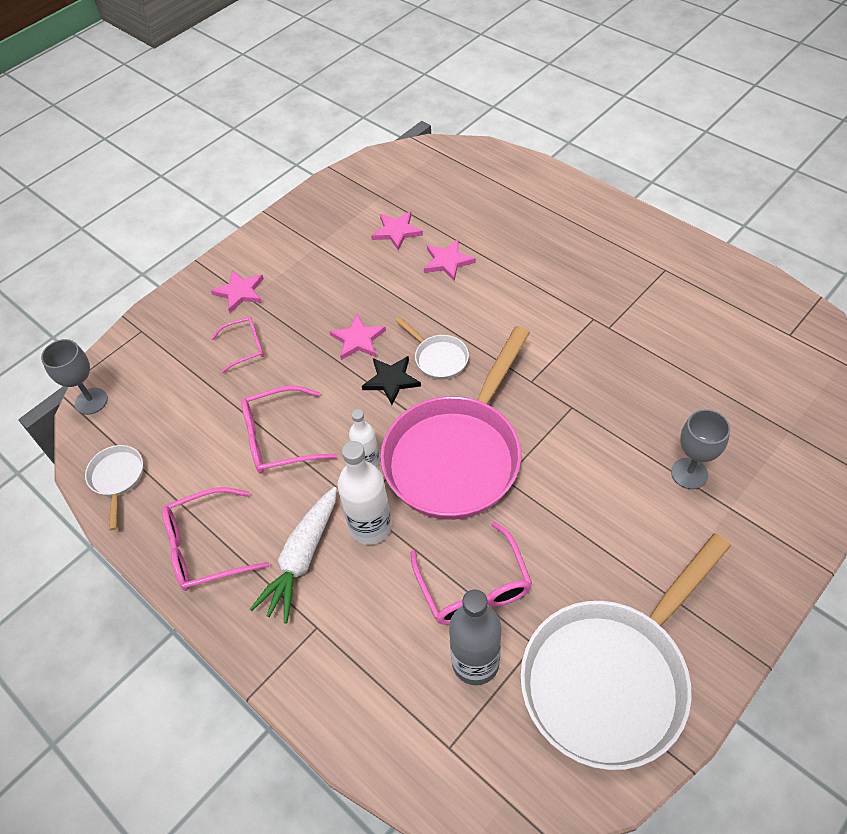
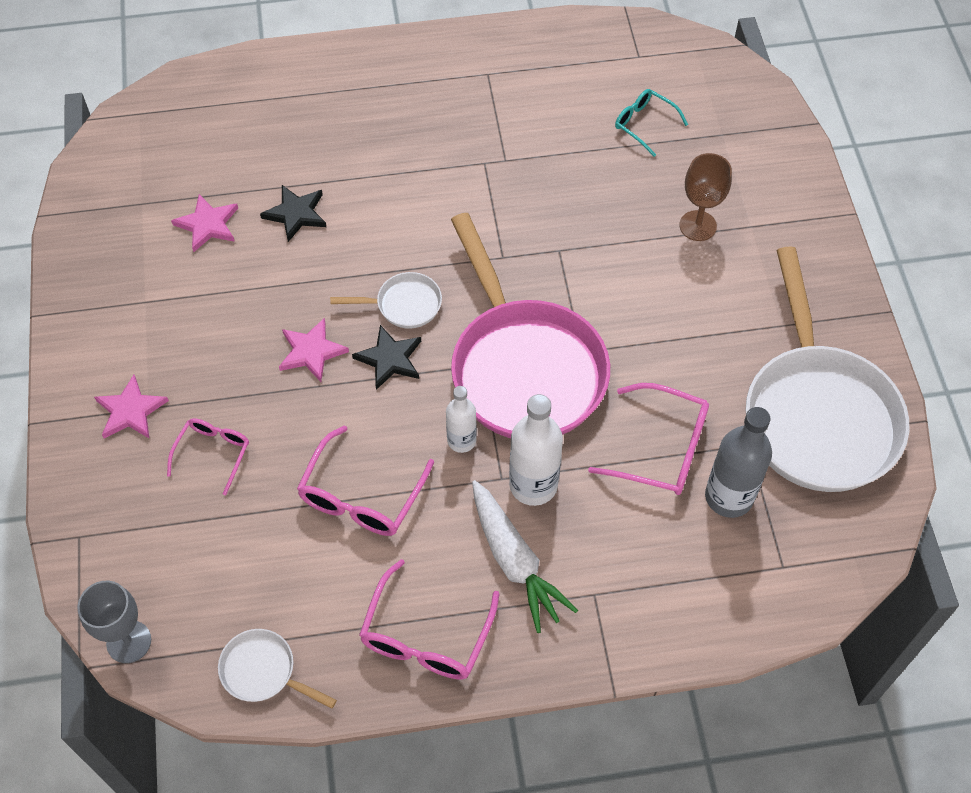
camera: 55 degrees left, 5 degrees up
(447, 262) = (296, 214): pink star -> black star
(689, 473) = (698, 226): grey goblet -> brown goblet
(736, 379) = (644, 124): none -> turquoise glasses

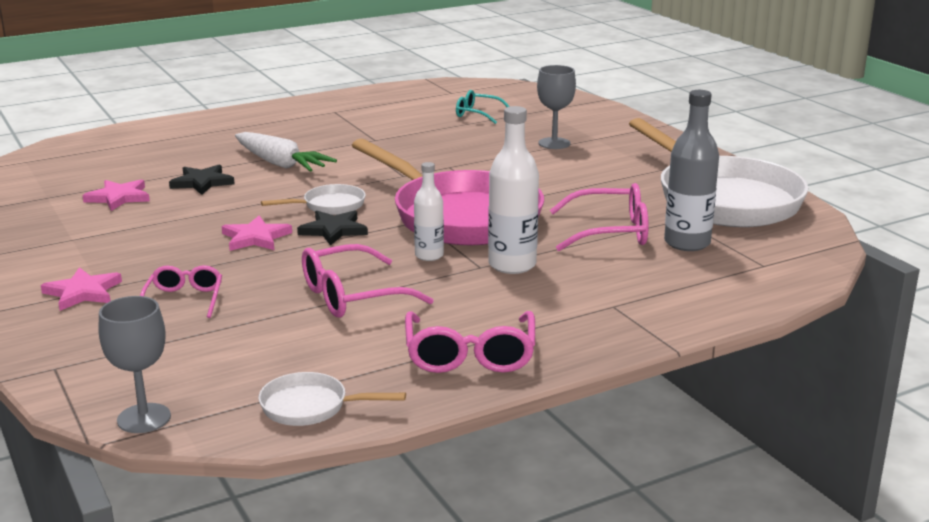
camera: 20 degrees left, 35 degrees down
(361, 496) = (352, 296): pink glasses -> pink glasses turned 60 degrees clockwise
(514, 561) = (525, 303): white carrot -> white carrot (280, 164)
(698, 226) = (554, 143): brown goblet -> grey goblet

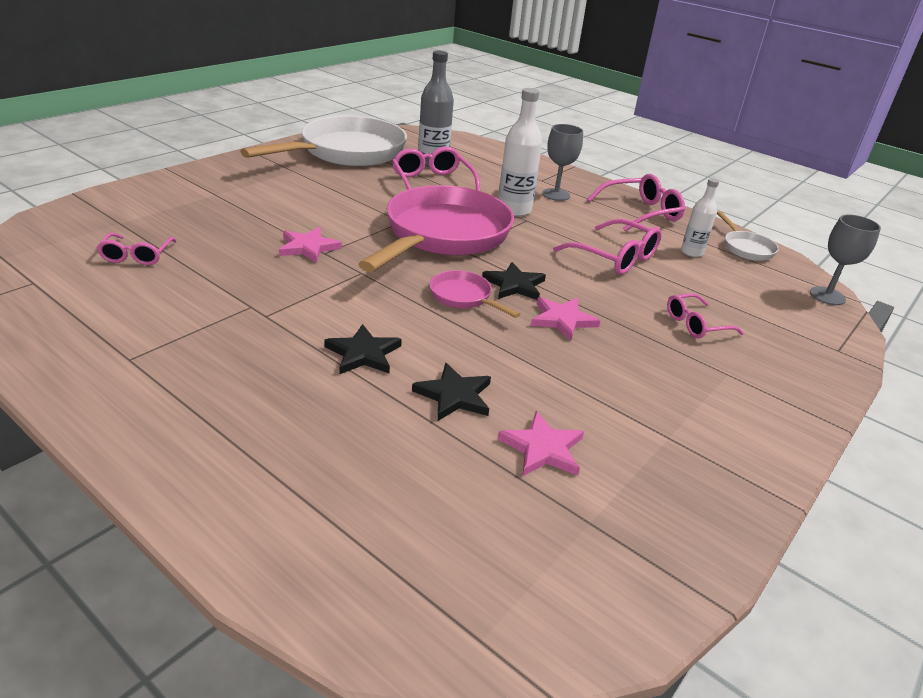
camera: 115 degrees left, 10 degrees up
(83, 292) = (745, 381): pink star -> pink star (308, 247)
(280, 164) = (363, 354): white carrot -> black star
(329, 206) = (463, 297): white pan -> pink pan
(429, 255) = (525, 239): white bottle -> white bottle (691, 252)
(477, 114) = (137, 256): turquoise glasses -> pink glasses
(554, 143) = (236, 210): grey goblet -> grey goblet (556, 194)

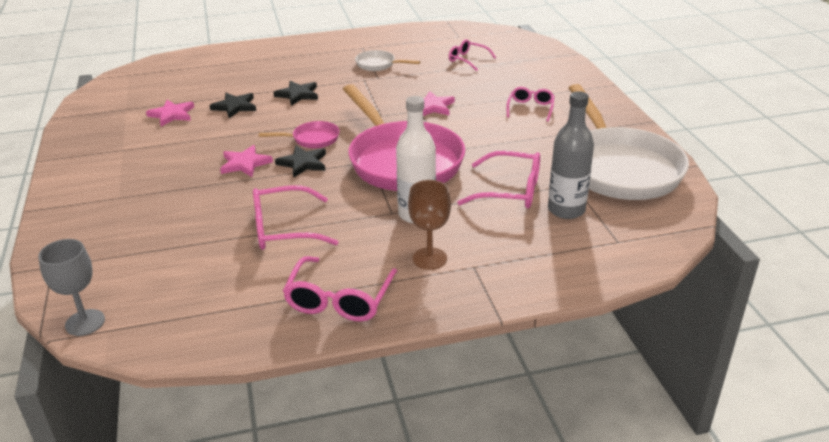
camera: 130 degrees right, 0 degrees up
(556, 194) = (429, 258): grey goblet -> brown goblet
(691, 252) = (239, 283): white bottle -> none
(696, 324) = (167, 216): pink glasses -> pink glasses (530, 108)
(746, 248) = (201, 331): white pan -> white pan (378, 65)

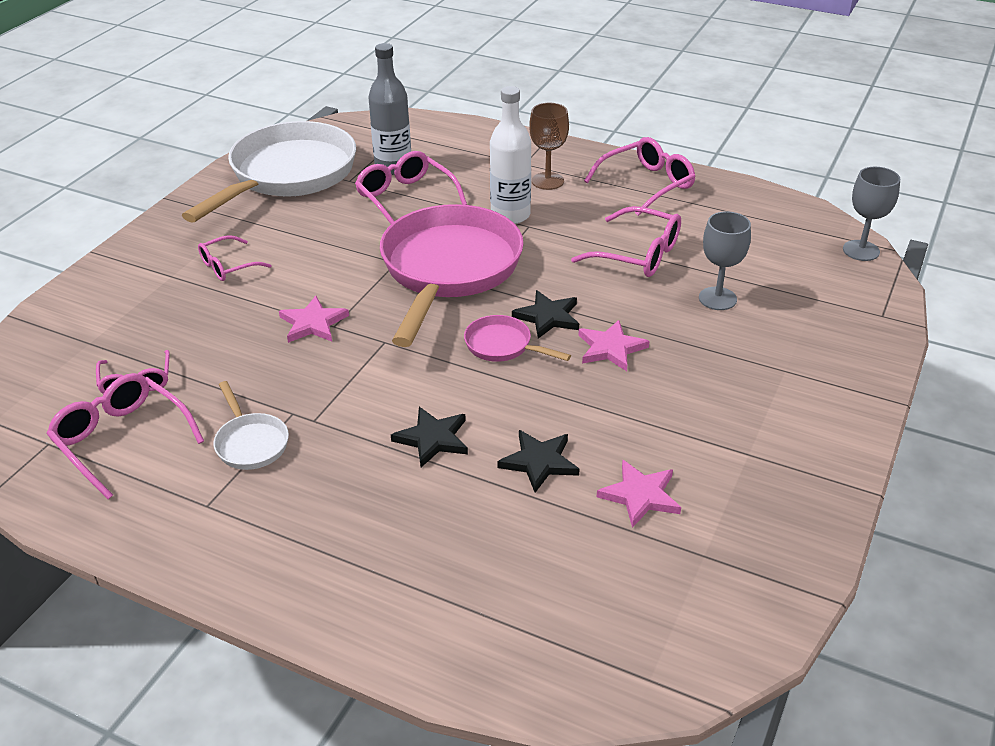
camera: 140 degrees left, 5 degrees up
(194, 223) = (717, 298): none -> grey goblet
(433, 47) = (121, 439): none -> pink glasses

